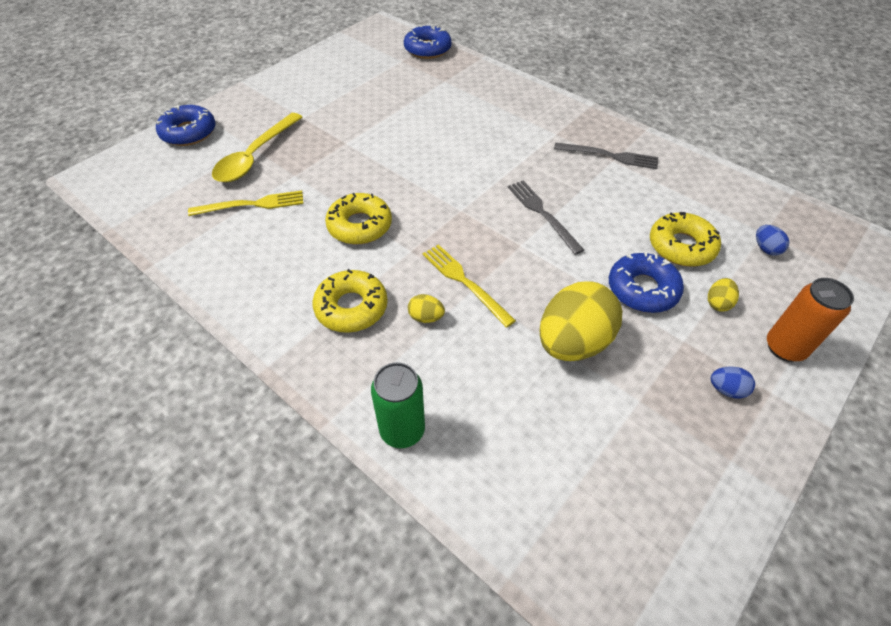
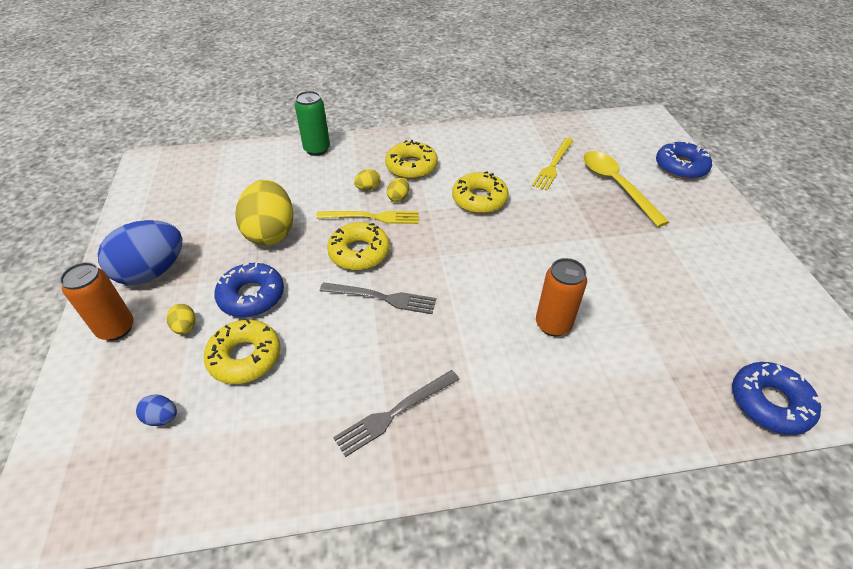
camera: 130 degrees right, 5 degrees down
(416, 282) = (398, 198): none -> yellow egg
(462, 128) = (553, 324): none -> orange can
(517, 258) = (359, 252): none -> yellow donut
(726, 389) = (152, 272): blue egg -> blue egg, size x2.40

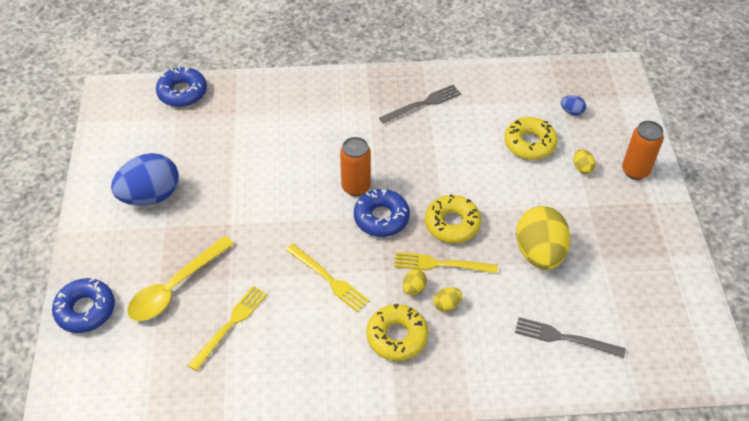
camera: 175 degrees left, 5 degrees up
(152, 272) = (633, 218): blue egg -> blue egg (150, 196)
(251, 296) = (538, 189): blue donut -> blue donut (381, 218)
(317, 149) = (514, 378): green can -> none
(382, 298) = (431, 180): grey fork -> grey fork (565, 338)
(479, 199) = (328, 279): yellow donut -> yellow fork
(553, 324) = (301, 149): orange can -> orange can (356, 187)
(616, 185) = (175, 287): yellow spoon -> yellow spoon turned 60 degrees clockwise

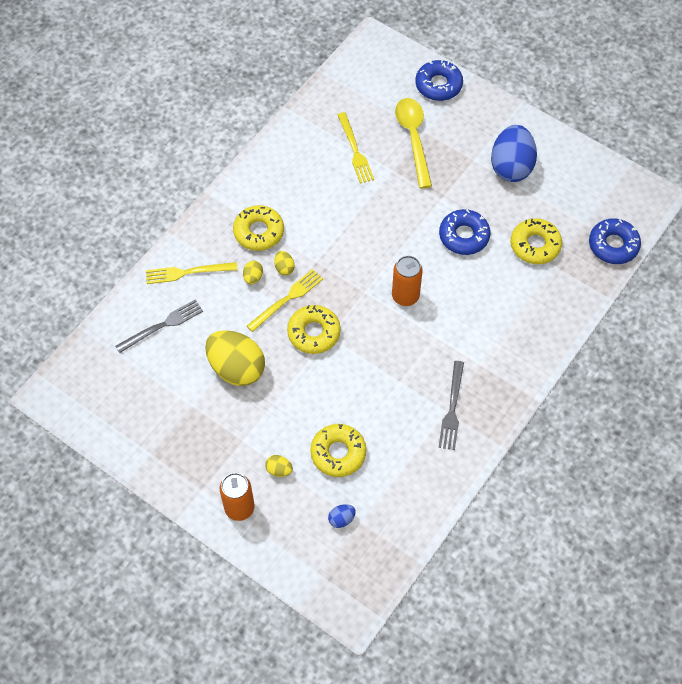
camera: 130 degrees right, 10 degrees up
(225, 136) = (535, 245): none -> yellow donut
(328, 279) = (339, 224): yellow fork -> yellow fork (187, 272)
(381, 218) = (361, 292): blue donut -> blue donut (464, 236)

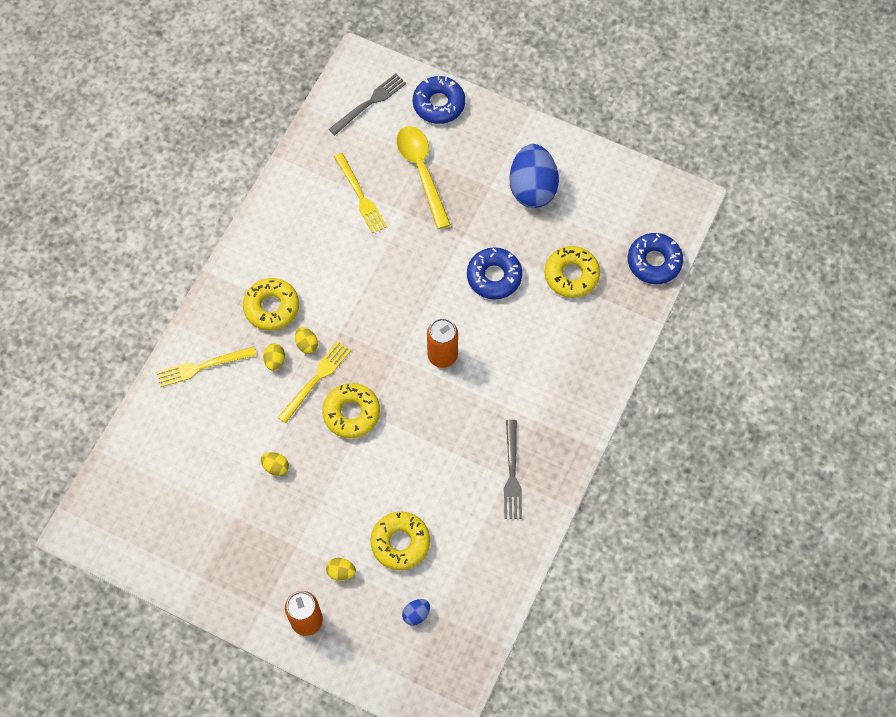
camera: 10 degrees left, 5 degrees up
(162, 326) = (186, 432): grey fork -> grey fork (369, 103)
(236, 368) = (276, 467): yellow egg -> yellow egg, size x0.42

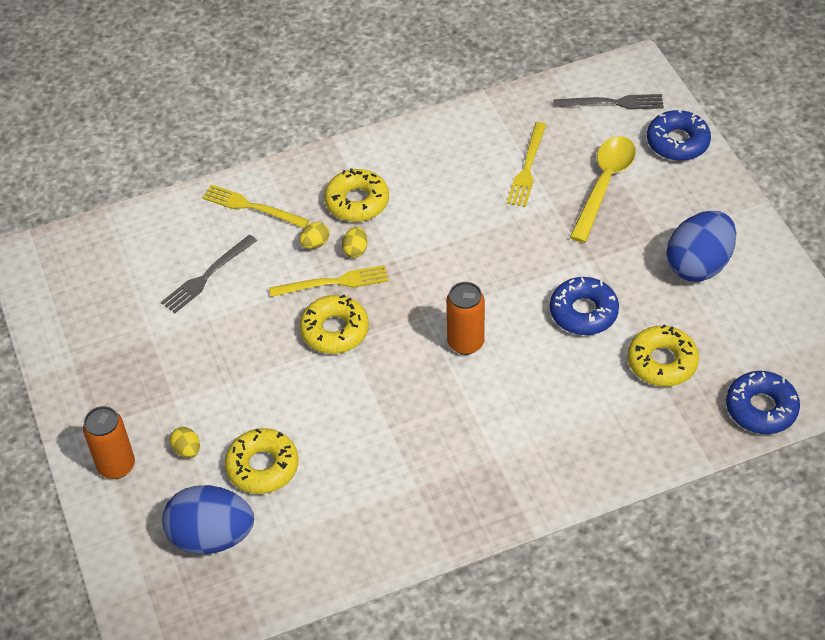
camera: 45 degrees right, 15 degrees down
(276, 467) = (225, 325): yellow egg -> none
(416, 614) = (211, 537): blue egg -> blue egg, size x2.40
(512, 473) = (425, 487): grey fork -> grey fork (207, 276)

